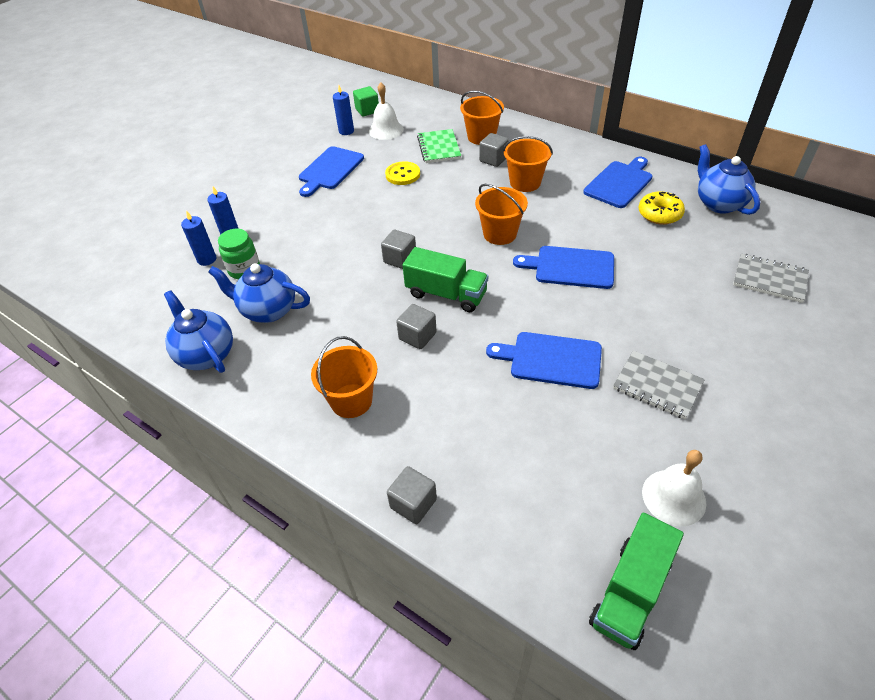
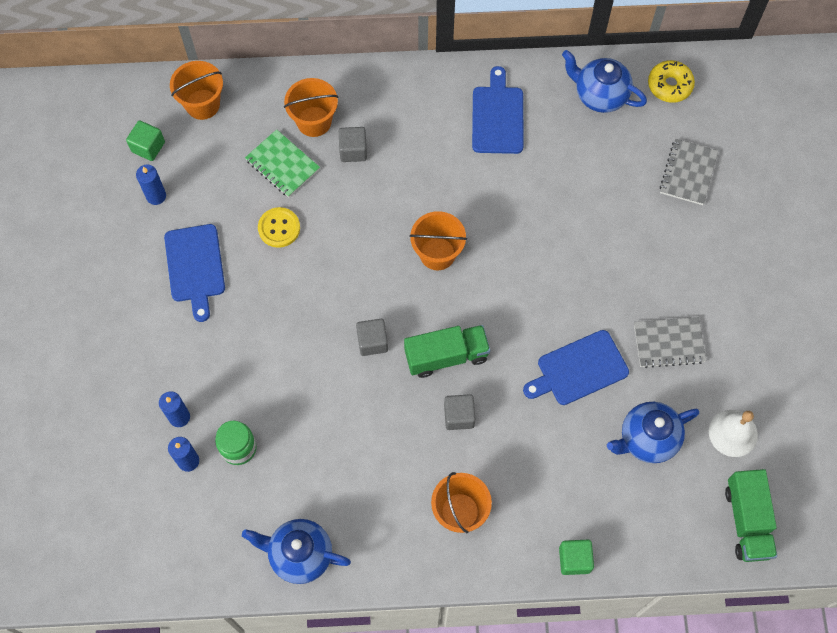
camera: 40 degrees left, 20 degrees up
(268, 310) = (307, 476): blue teapot -> blue teapot (647, 439)
(386, 130) = (200, 168): white bell -> none
(413, 503) = (574, 560): grey cube -> green cube
(525, 183) = (410, 168): orange bucket -> orange bucket (202, 104)
(570, 267) = (526, 257): blue cutting board -> none
(659, 214) = (558, 141): yellow donut -> yellow donut (669, 85)
(769, 279) = (688, 173): grey notebook -> grey notebook turned 60 degrees counterclockwise

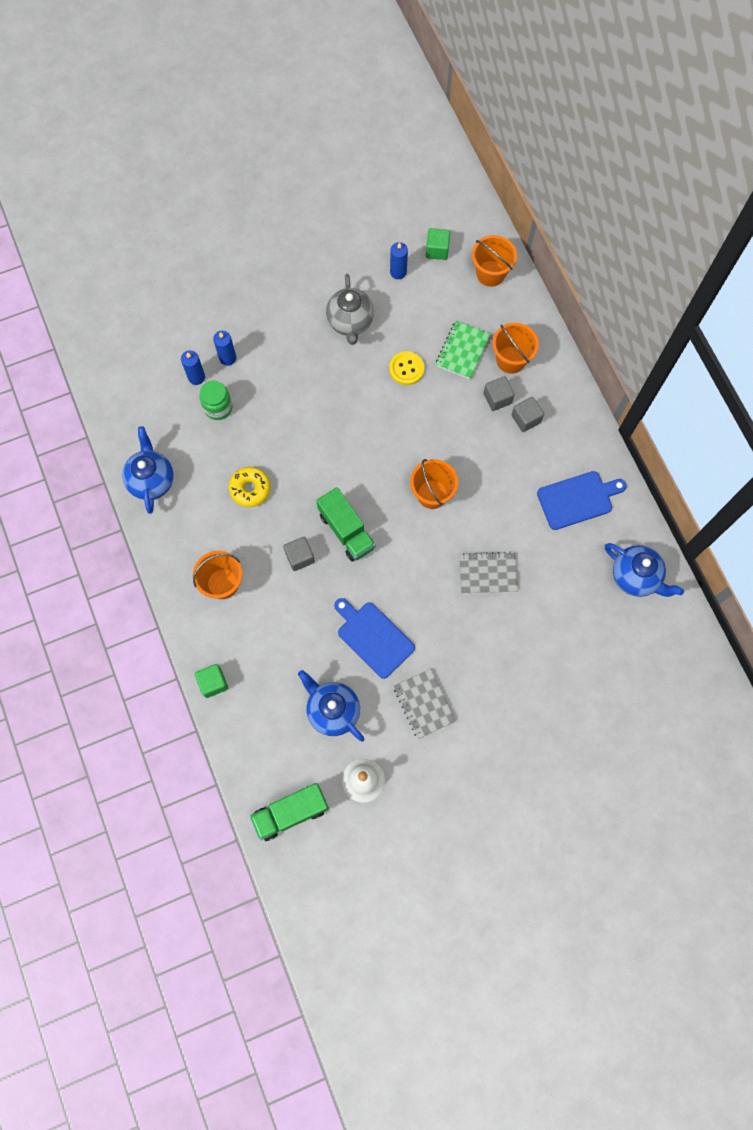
camera: 70 degrees right, 5 degrees up
(195, 267) = (350, 322): blue cutting board -> grey teapot
(372, 342) = (337, 471): grey cube -> grey cube (526, 419)
(600, 95) = (635, 577): blue teapot -> blue teapot turned 120 degrees clockwise
(669, 85) = (672, 633): yellow donut -> yellow donut (250, 489)
(688, 173) = (591, 675): grey notebook -> grey notebook (487, 574)

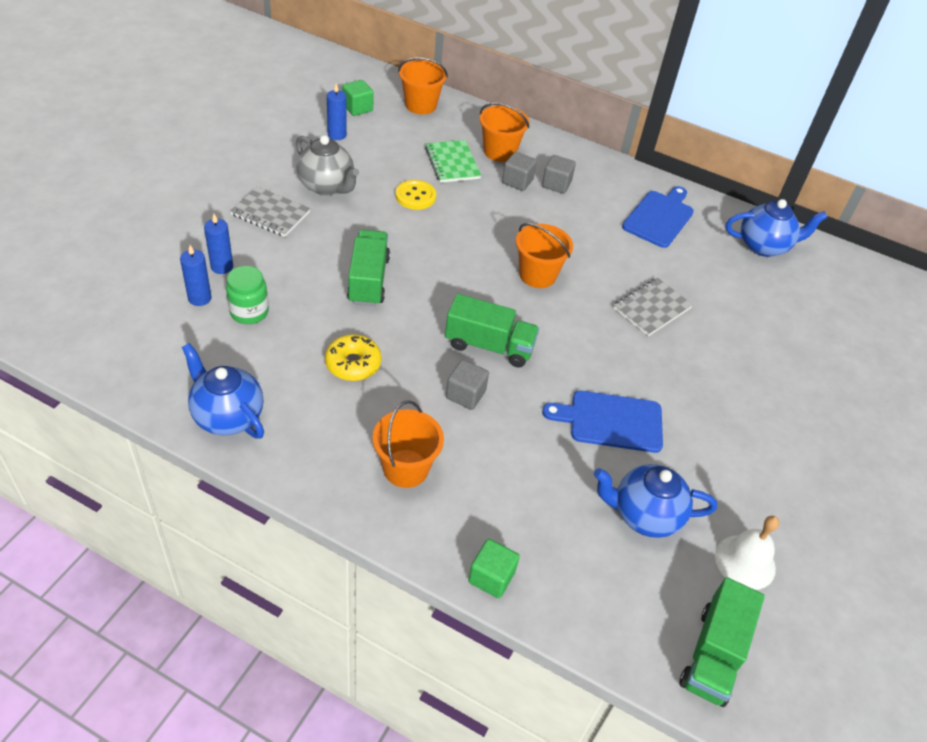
camera: 45 degrees left, 25 degrees down
(312, 427) = (368, 280): none -> green truck
(424, 704) = (719, 449): grey notebook -> grey notebook (270, 213)

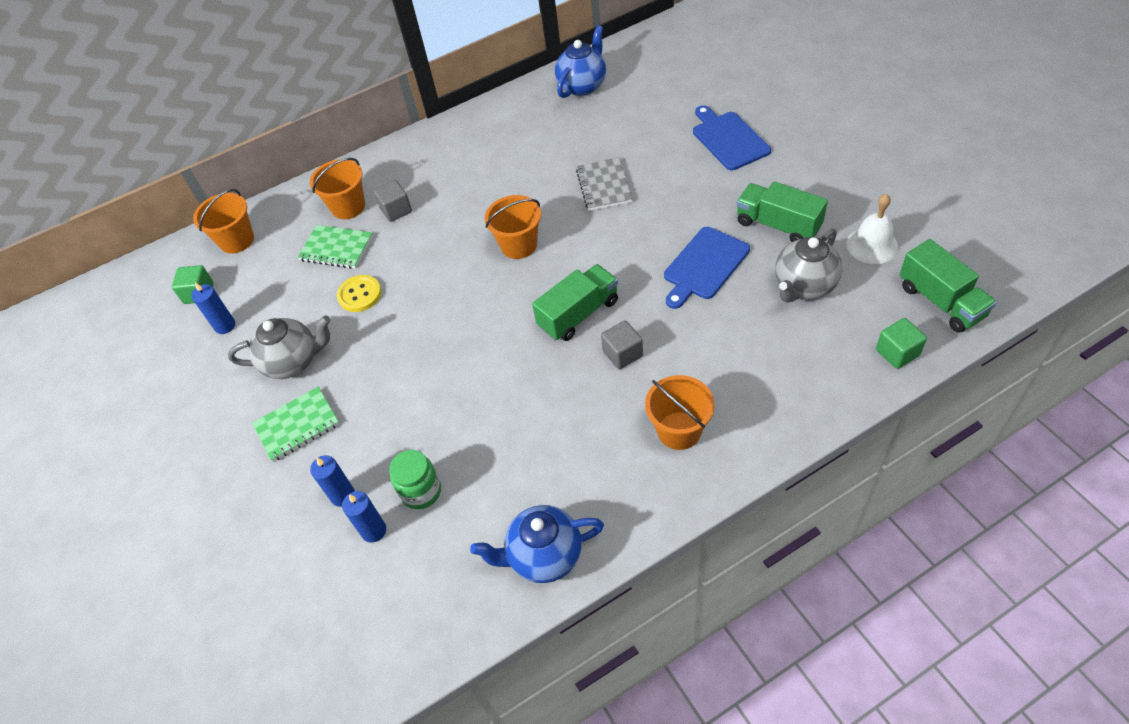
camera: 45 degrees left, 5 degrees up
(270, 213) = (297, 425): grey notebook -> green notebook
(353, 364) = (539, 426): yellow donut -> none
(368, 280) = (443, 375): green truck -> green truck (778, 225)
(491, 577) = (816, 413): green cube -> green cube (897, 352)
(556, 184) = (420, 184): grey cube -> none
(644, 515) = (804, 286): blue teapot -> grey teapot
(659, 217) = (508, 134): blue cutting board -> blue cutting board (728, 139)

